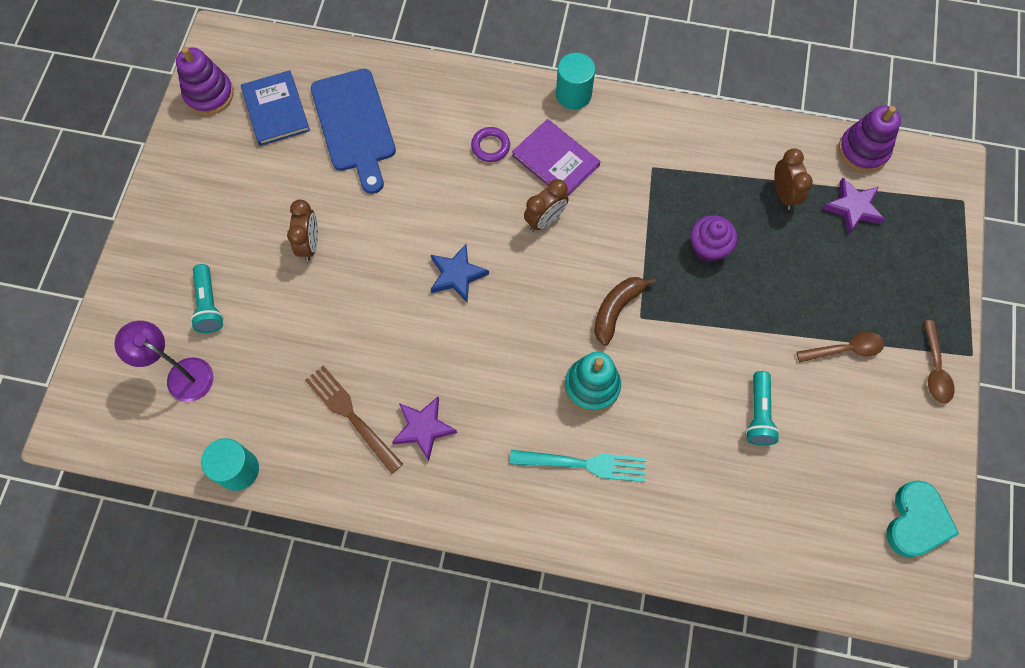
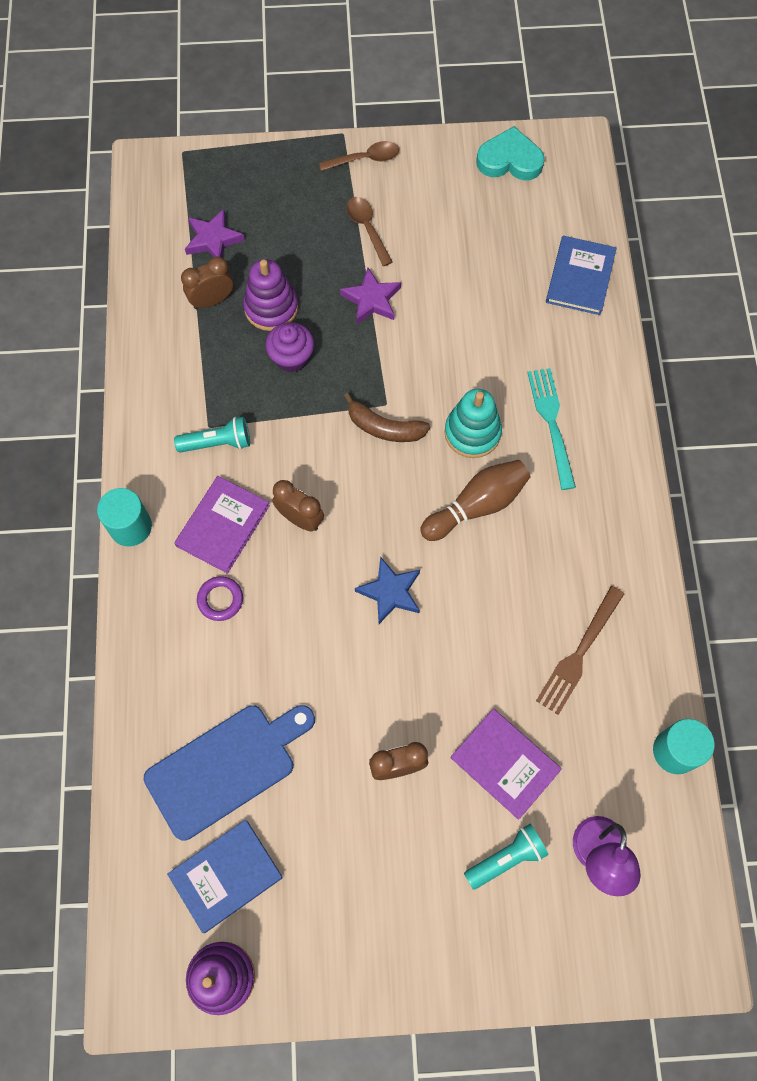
camera: 105 degrees left, 0 degrees up
(281, 325) = (505, 764): none -> purple book
(423, 428) = (567, 578): purple star -> purple star (371, 299)
(516, 369) = (477, 506): none -> brown bowling pin
(748, 550) = (580, 277): none -> blue book
(758, 414) = (453, 288): turquoise flashlight -> turquoise flashlight (217, 443)
(863, 150) = (143, 238): purple stacking toy -> purple stacking toy (271, 308)

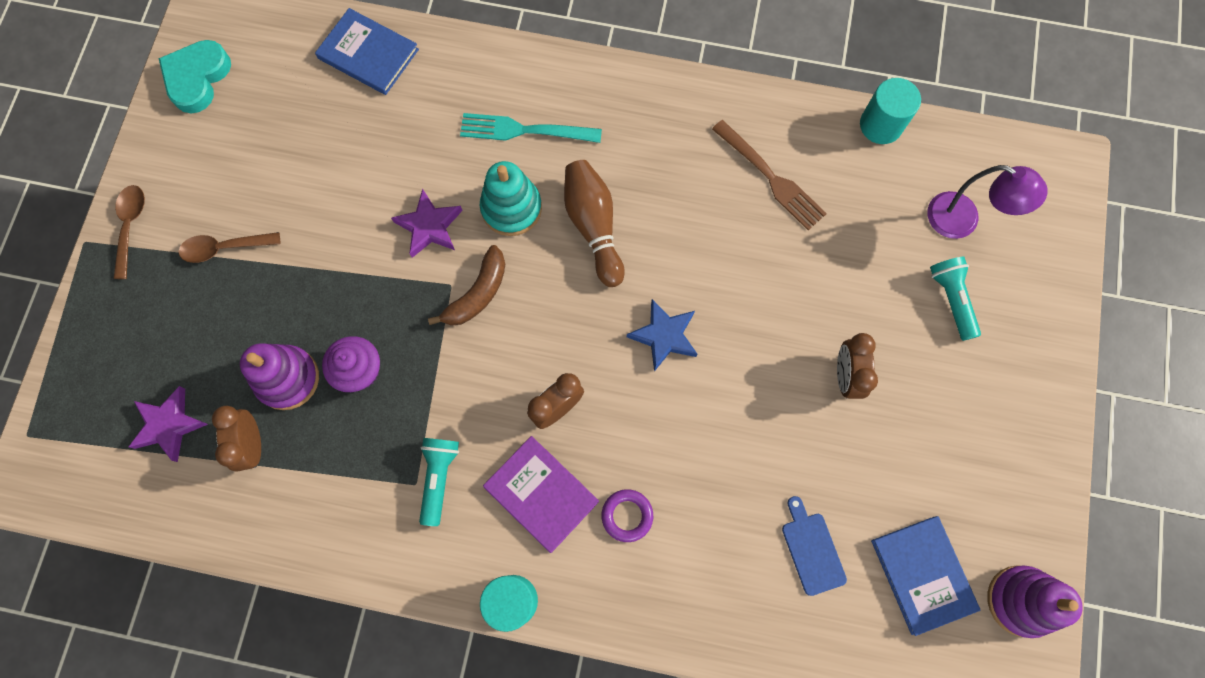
camera: 75 degrees left, 5 degrees up
(226, 767) = (812, 549): blue cutting board -> blue cutting board, size x0.51
(371, 299) = (317, 267): purple star -> purple star (429, 226)
(505, 764) = (863, 275): purple book -> none

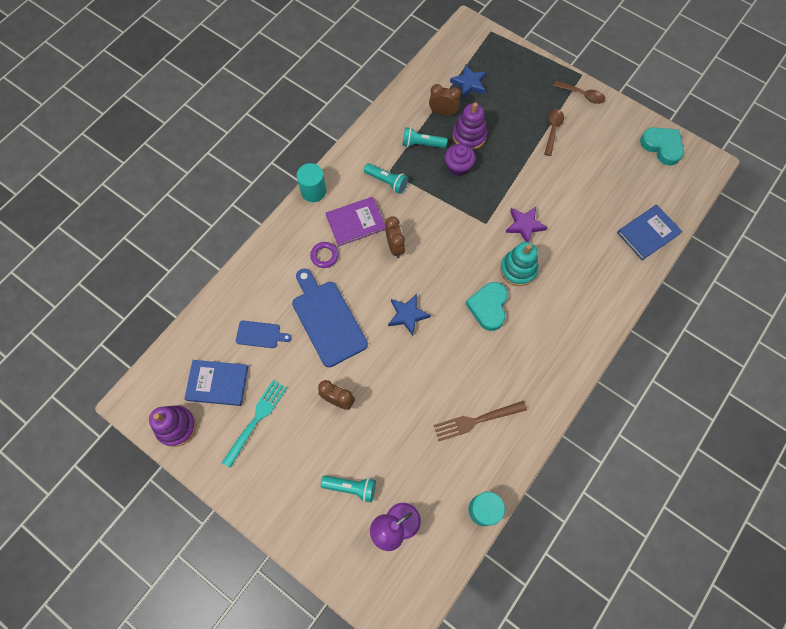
camera: 115 degrees right, 5 degrees down
(169, 425) = (469, 83): purple star -> blue star
(336, 452) = (422, 144): none -> turquoise flashlight
(477, 294) = (475, 234): brown banana -> none
(525, 130) = (565, 296): turquoise fork -> turquoise fork (256, 420)
(594, 226) = (488, 307): brown bowling pin -> turquoise heart
(733, 454) = (327, 319): none -> blue cutting board

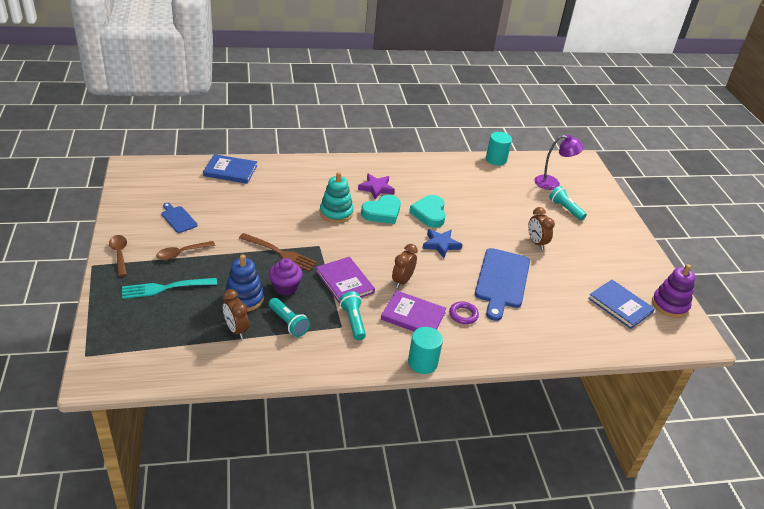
camera: 140 degrees left, 30 degrees down
(256, 420) = (604, 270): turquoise fork -> turquoise fork (165, 288)
(260, 334) = (562, 308): blue cutting board -> blue cutting board (178, 218)
(429, 208) = (344, 282): none -> purple book
(469, 83) = (179, 332): blue star -> none
(469, 136) = (244, 298): purple stacking toy -> blue stacking toy
(476, 420) = (457, 183): brown fork -> brown fork (280, 253)
(524, 225) = (296, 226): purple star -> purple star (376, 188)
(662, 146) = (136, 192): turquoise heart -> turquoise heart (429, 214)

